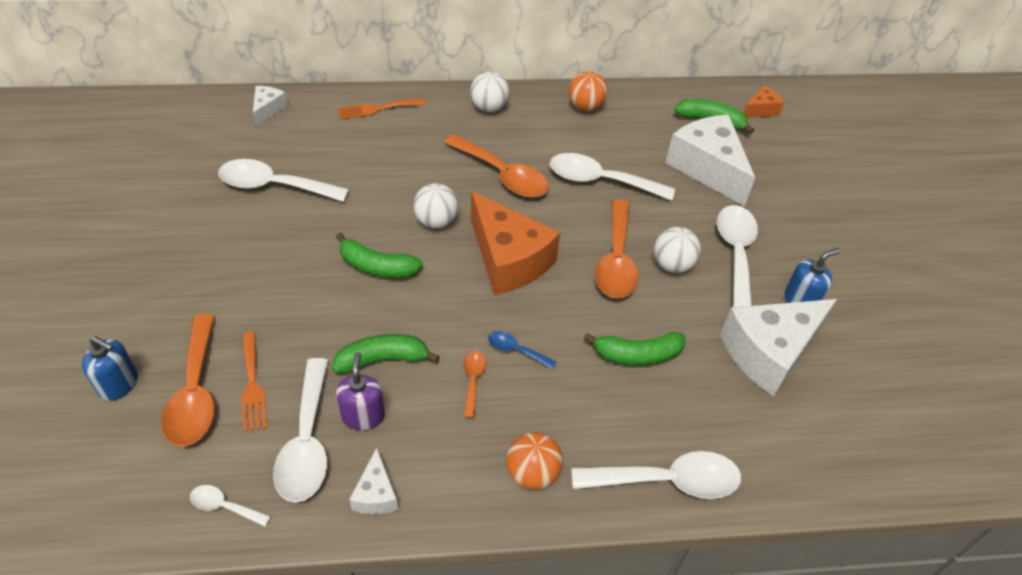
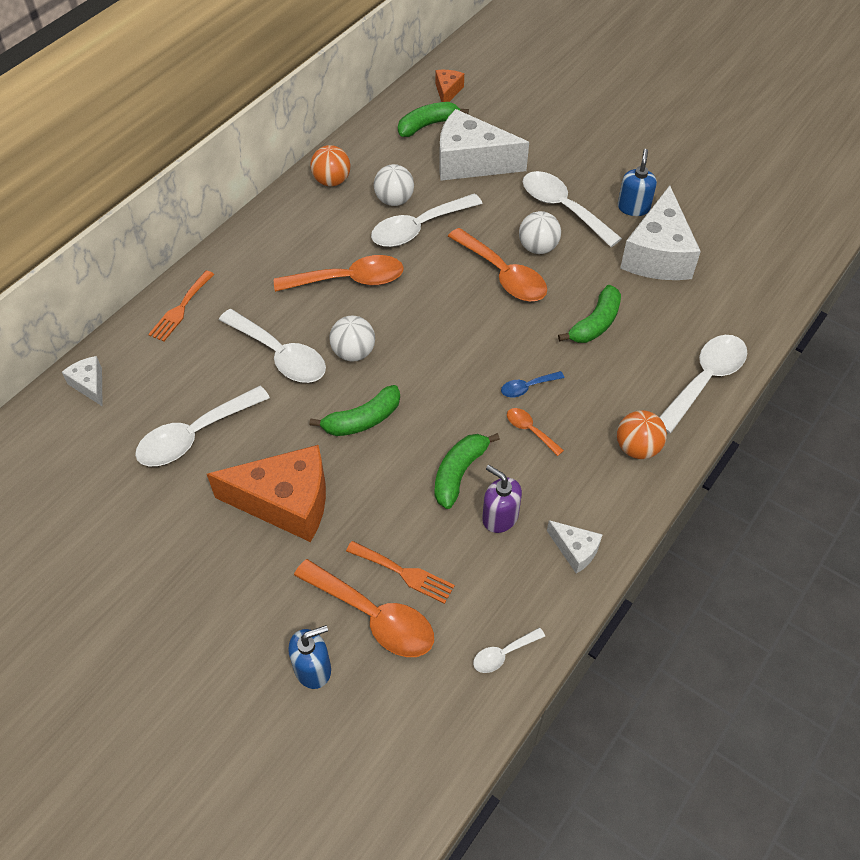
camera: 45 degrees left, 5 degrees up
(307, 442) = (491, 567): white spoon -> white spoon (280, 355)
(489, 107) = (264, 238): white ball -> white ball (394, 200)
(508, 259) = (439, 335): orange cheese -> orange cheese (286, 502)

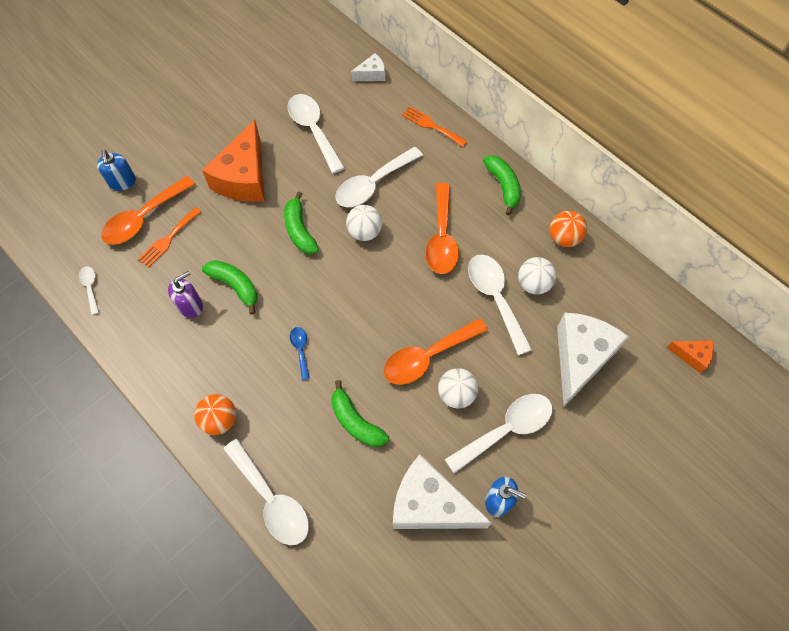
camera: 100 degrees right, 10 degrees up
(428, 125) = (639, 329): green banana -> green banana (503, 186)
(530, 430) = (259, 343): orange spoon -> none
(575, 550) = (147, 350): white cheese -> none

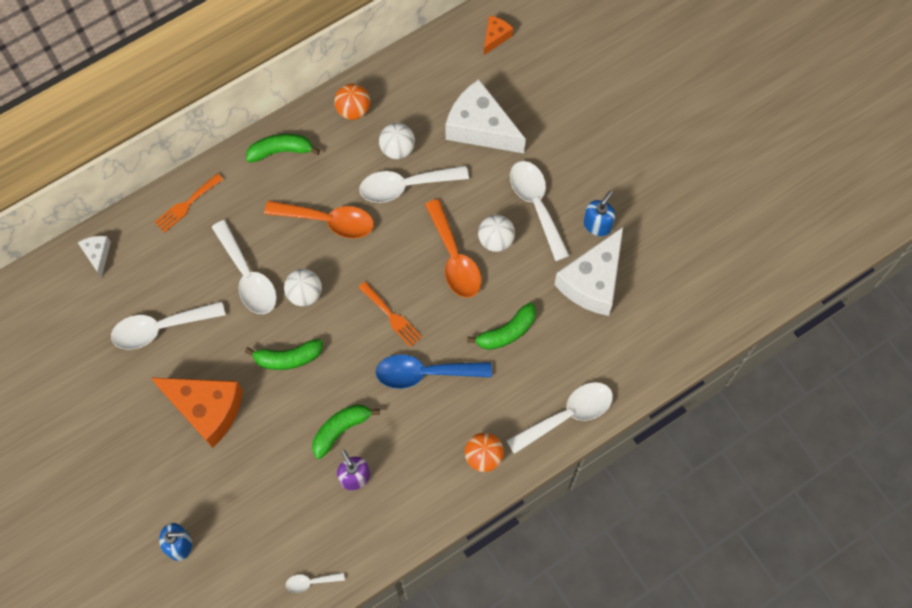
camera: 80 degrees left, 5 degrees up
(144, 218) = (234, 522): orange spoon -> none
(168, 239) = (268, 496): orange fork -> orange fork (392, 316)
(300, 350) = (425, 373): blue spoon -> blue spoon, size x2.07

